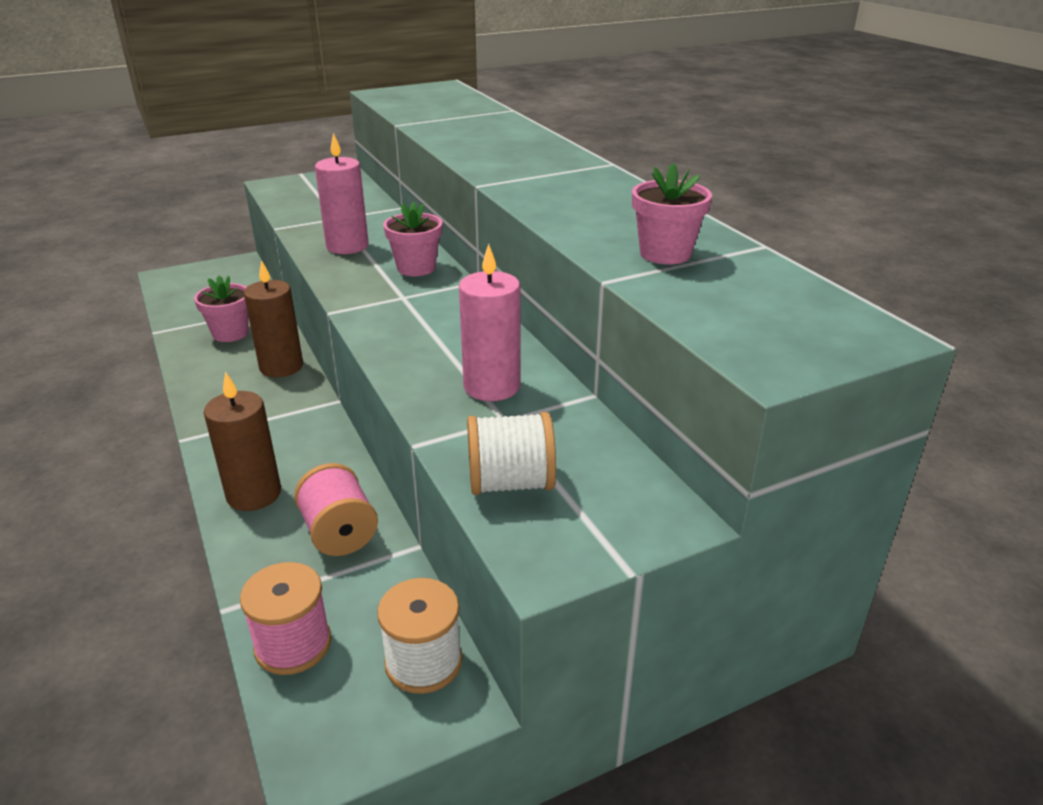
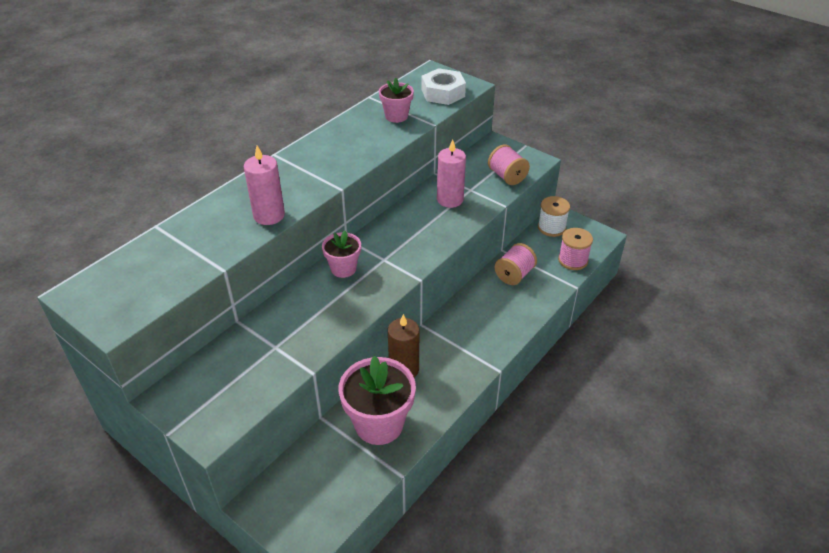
camera: 115 degrees left, 10 degrees up
(230, 333) = (379, 424): pink flower pot -> pink flower pot, size x1.76
(254, 494) = (514, 315): brown candle -> none
(347, 246) = (327, 315): pink candle -> pink candle (269, 215)
(510, 483) = (507, 176): white spool -> pink spool
(743, 319) = (443, 93): none -> white nut

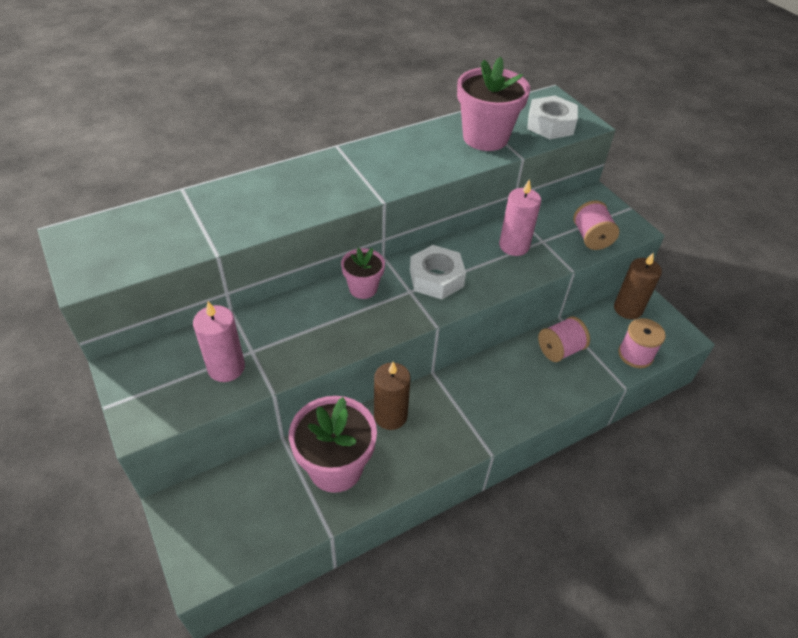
camera: 20 degrees right, 5 degrees up
(269, 215) = (294, 210): pink candle -> pink candle (226, 367)
(396, 116) = (485, 137): pink flower pot -> pink flower pot, size x1.76
(400, 243) = (436, 278): none -> white nut
(551, 227) = (628, 309): white spool -> brown candle

